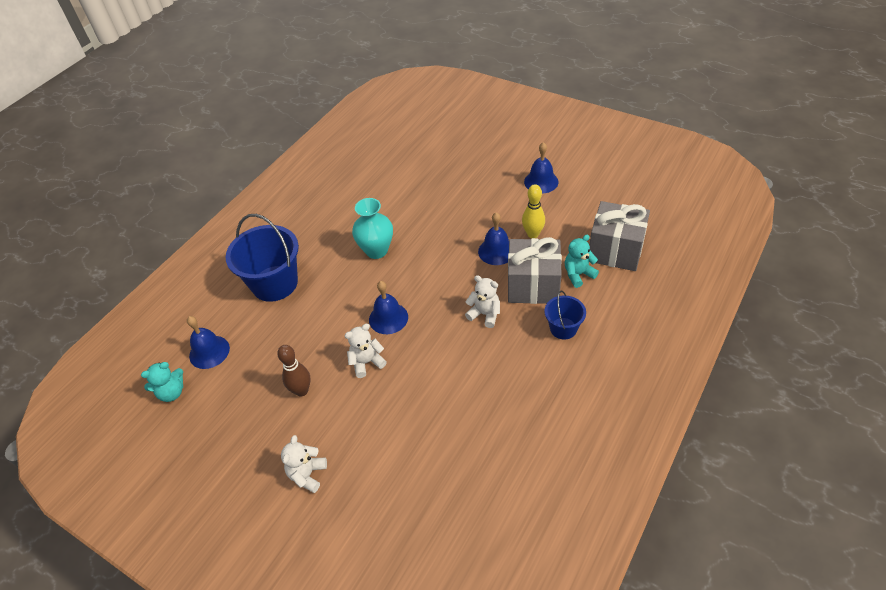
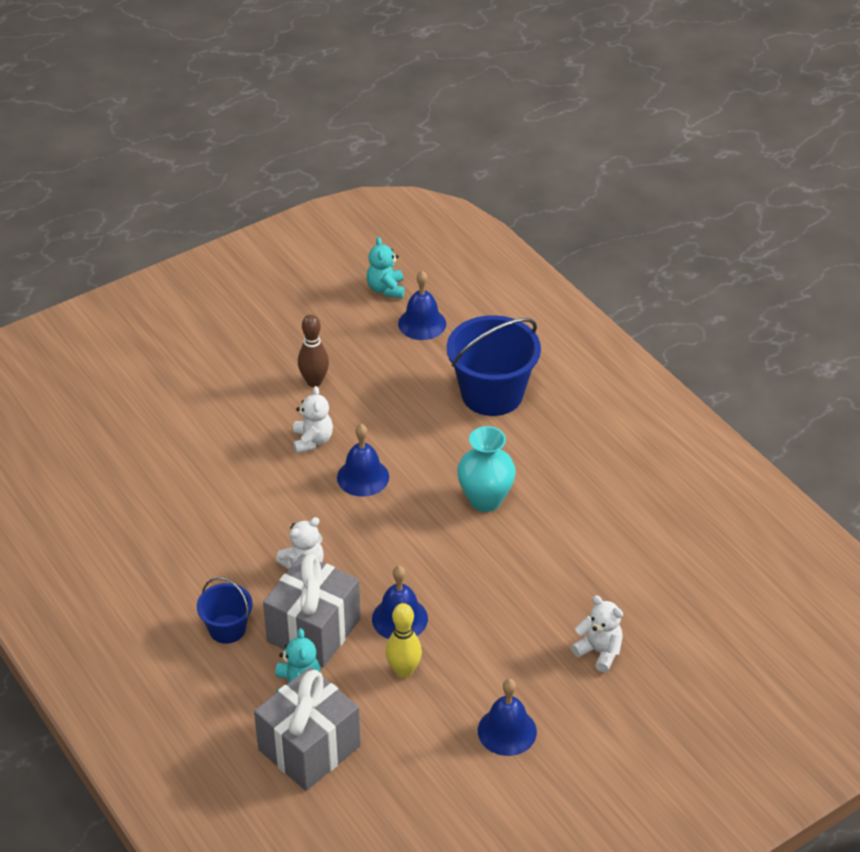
camera: 110 degrees right, 5 degrees down
(307, 474) = (212, 364): white teddy bear -> white teddy bear (599, 652)

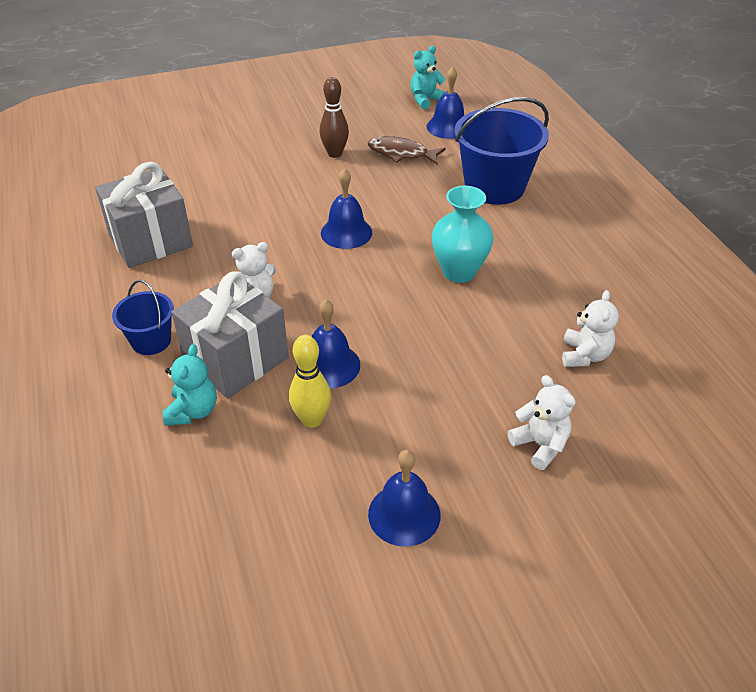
camera: 15 degrees right, 0 degrees up
(309, 748) = (172, 482): grey gift -> grey gift (150, 241)
(312, 441) = (312, 196): white teddy bear -> white teddy bear (584, 355)
(384, 369) = (401, 153): none -> brown fish
(386, 289) = (426, 100): turquoise teddy bear -> turquoise teddy bear turned 45 degrees clockwise

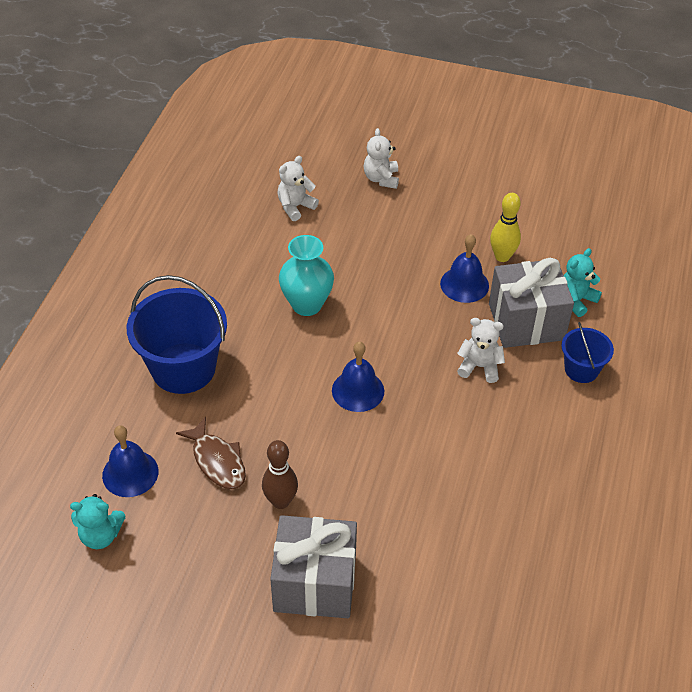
camera: 145 degrees left, 5 degrees up
(150, 241) = (536, 479): grey gift -> grey gift (315, 583)
(404, 514) = (488, 186): blue bell -> none

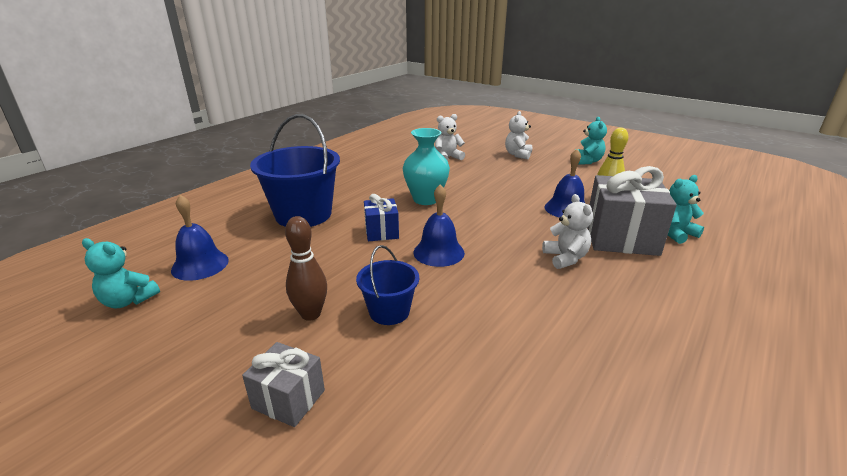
camera: 20 degrees right, 20 degrees down
(217, 461) = (279, 272): brown fish -> none
(286, 374) = (381, 232): none -> blue gift
(315, 583) = (288, 399): grey gift -> grey gift, size x0.54
(469, 176) = (587, 161): none -> turquoise teddy bear
(479, 367) = (565, 258): white teddy bear -> white teddy bear turned 45 degrees clockwise
(581, 369) = (678, 279): blue bucket -> blue bucket (389, 311)

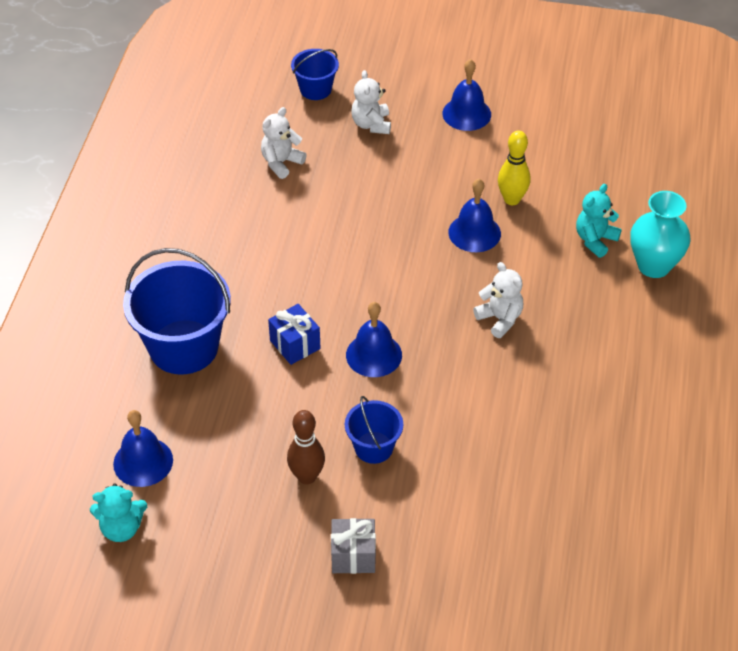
camera: 25 degrees left, 20 degrees up
(426, 199) = (307, 268): turquoise vase -> turquoise vase (654, 266)
(491, 139) = (315, 89): none -> blue bucket
(587, 161) = (466, 114): turquoise teddy bear -> blue bell
(621, 238) = (544, 267): grey gift -> none

